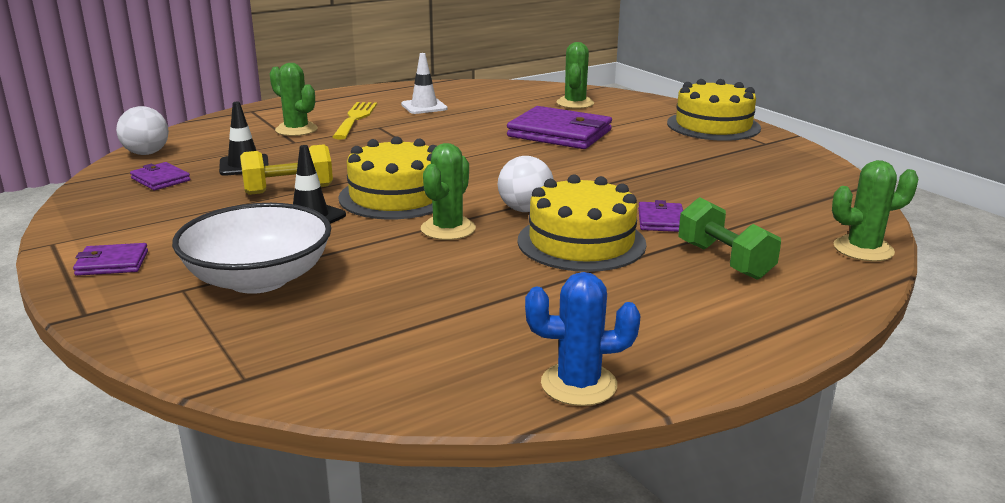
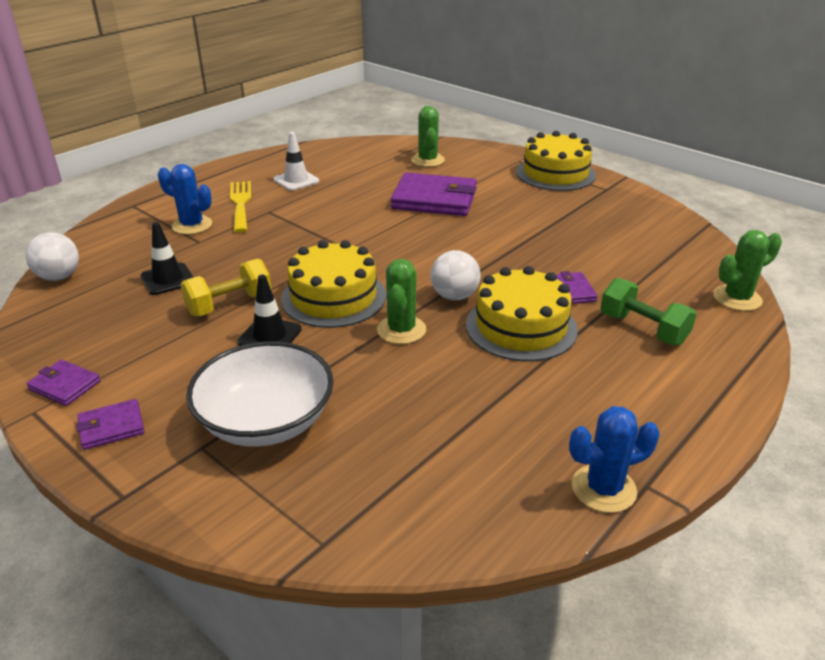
camera: 15 degrees left, 10 degrees up
(160, 179) = (94, 310): purple wallet -> purple wallet (65, 385)
(296, 130) = (192, 225): green cactus -> blue cactus

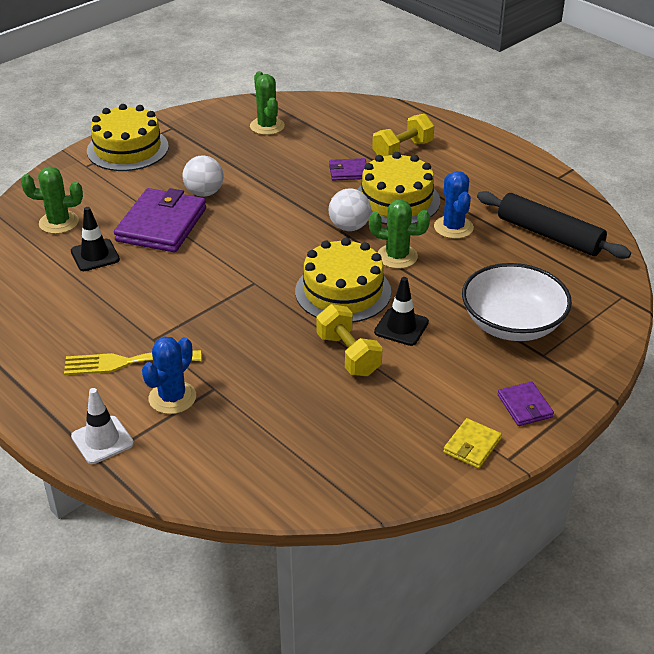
camera: 85 degrees left, 5 degrees up
(59, 277) = (275, 492): white ball -> white ball (204, 193)
(65, 385) = (472, 446): purple wallet -> yellow wallet
(168, 279) = (294, 402): black traffic cone -> black traffic cone (95, 255)
(296, 180) = (75, 320): white traffic cone -> white traffic cone (102, 440)
(474, 466) = (549, 235): none -> black rolling pin
(603, 488) = (563, 192): blue cactus -> blue cactus (453, 227)
(643, 329) = (402, 150): green dumbbell -> yellow dumbbell
(737, 298) = (367, 107): green cactus -> green cactus (267, 126)

